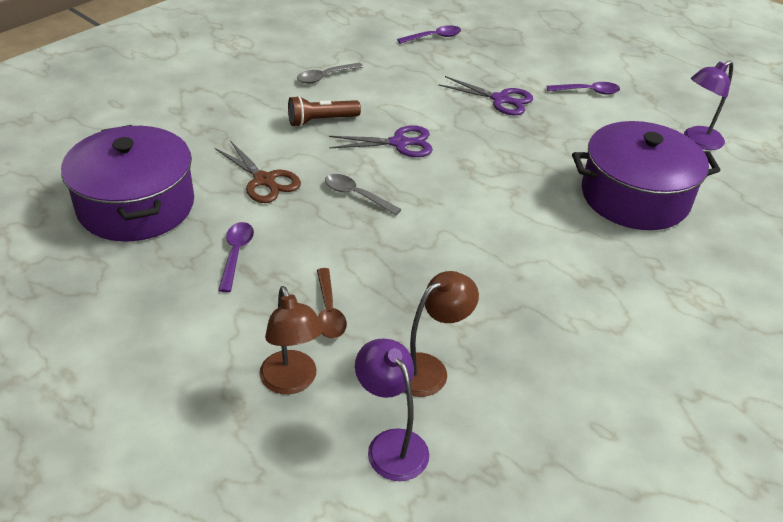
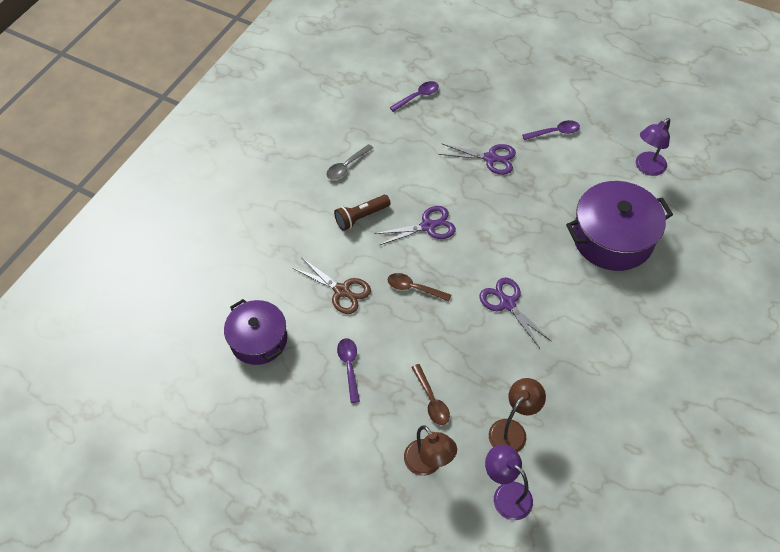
camera: 10 degrees left, 15 degrees up
(136, 205) = (258, 340): purple pot -> purple pot, size x0.66
(356, 195) = (414, 288): grey spoon -> brown spoon
(472, 233) = (507, 303): none -> purple scissors

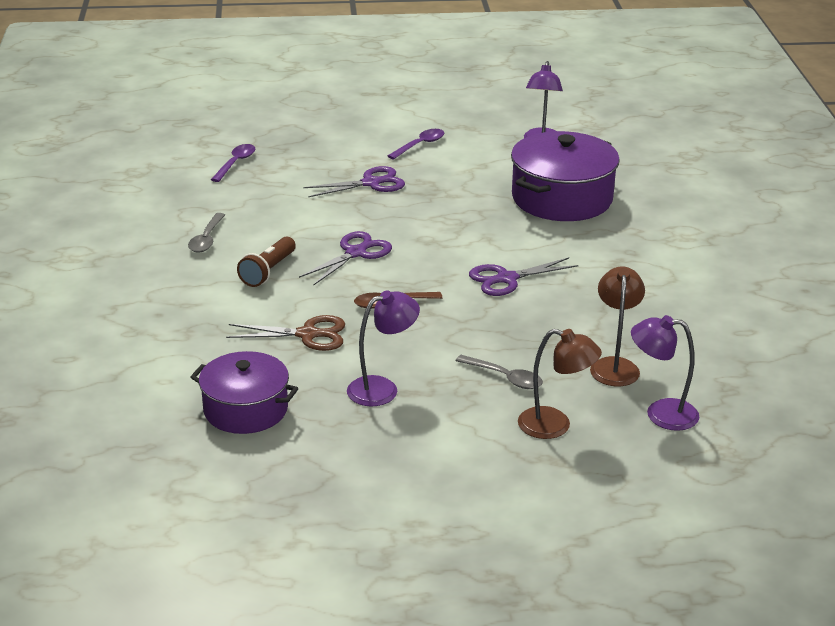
camera: 35 degrees left, 25 degrees down
(349, 366) = (382, 388): purple spoon -> purple lamp
(431, 400) = (505, 378): brown spoon -> grey spoon
(507, 303) = (506, 279): purple scissors -> purple scissors turned 45 degrees counterclockwise

